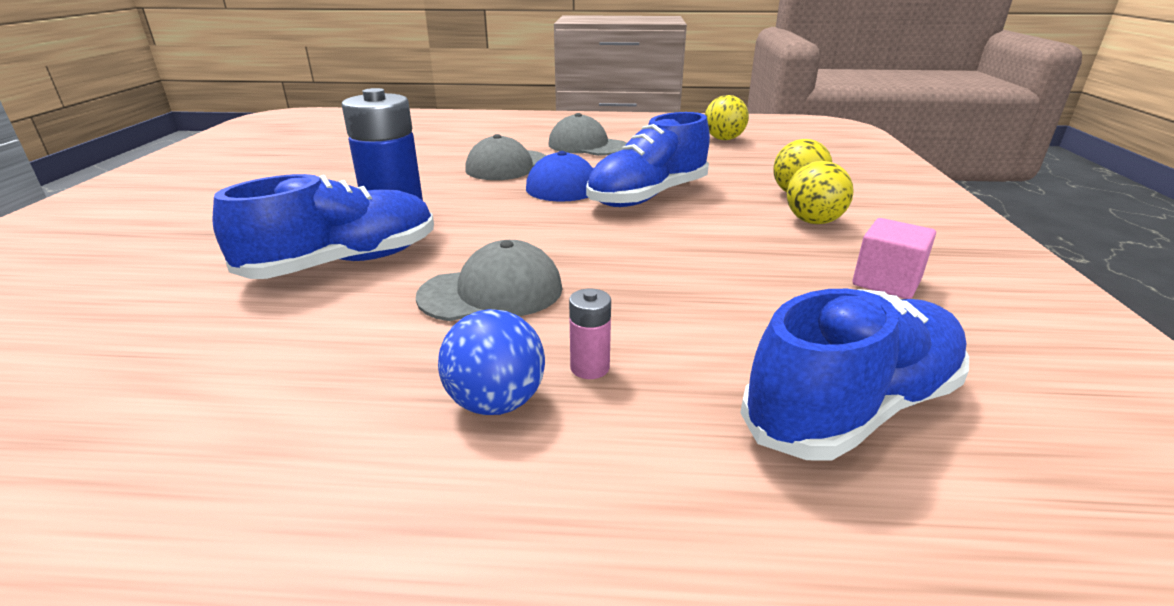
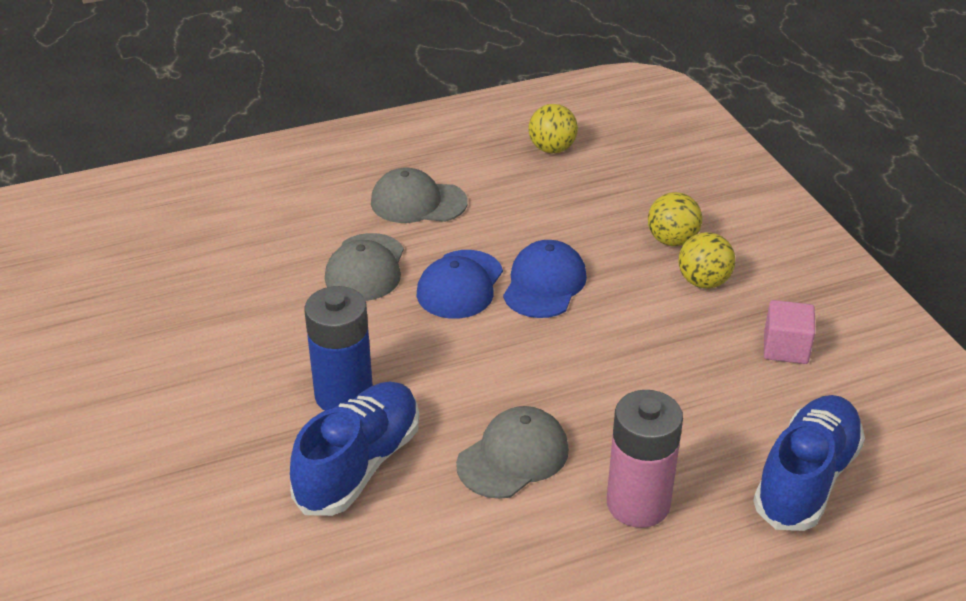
camera: 25 degrees left, 10 degrees up
(496, 402) = (602, 552): blue ball -> none
(590, 367) = (638, 504): pink battery -> pink battery, size x2.25
(647, 196) = (544, 284): blue shoe -> blue cap

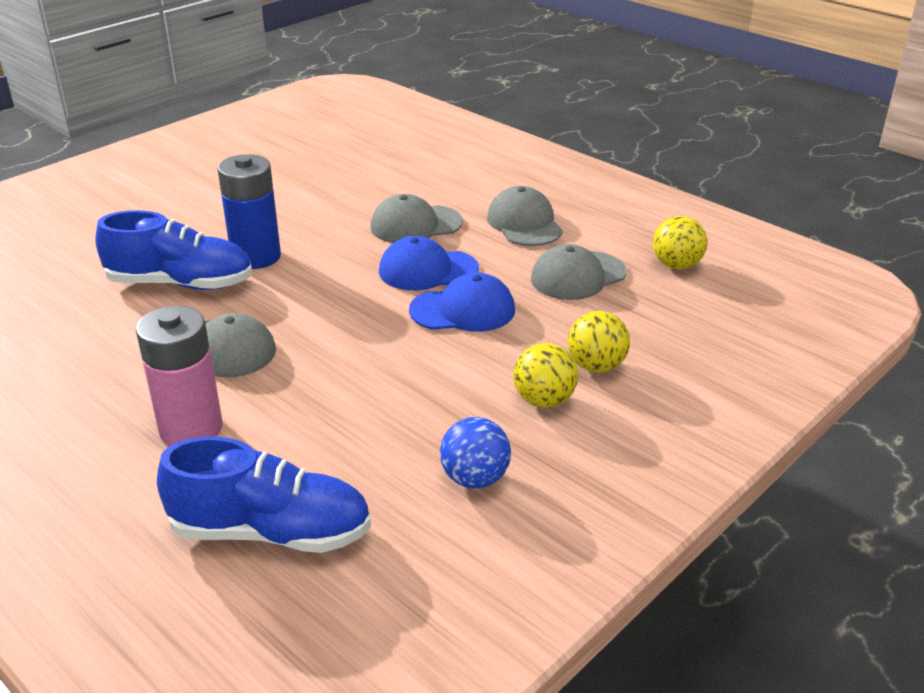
camera: 65 degrees right, 5 degrees down
(532, 204) = (578, 276): none -> grey cap
(785, 348) = (475, 478): pink cube -> blue ball

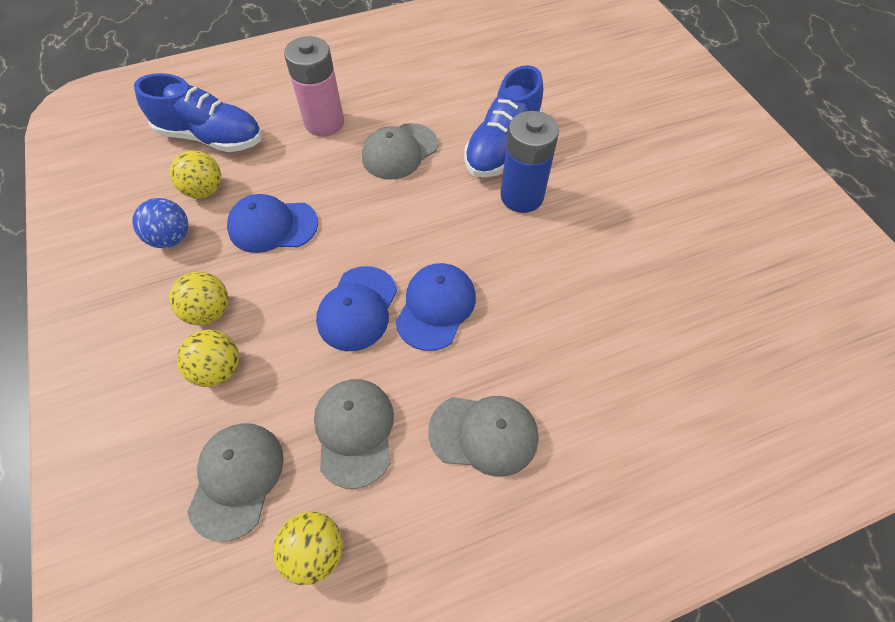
camera: 115 degrees right, 25 degrees up
(271, 532) = (211, 137): blue shoe -> blue shoe turned 105 degrees counterclockwise
(379, 487) = (204, 190): none -> yellow ball
(399, 403) = (272, 226): none -> blue cap
(415, 225) = (527, 329): grey cap -> grey cap (237, 479)

